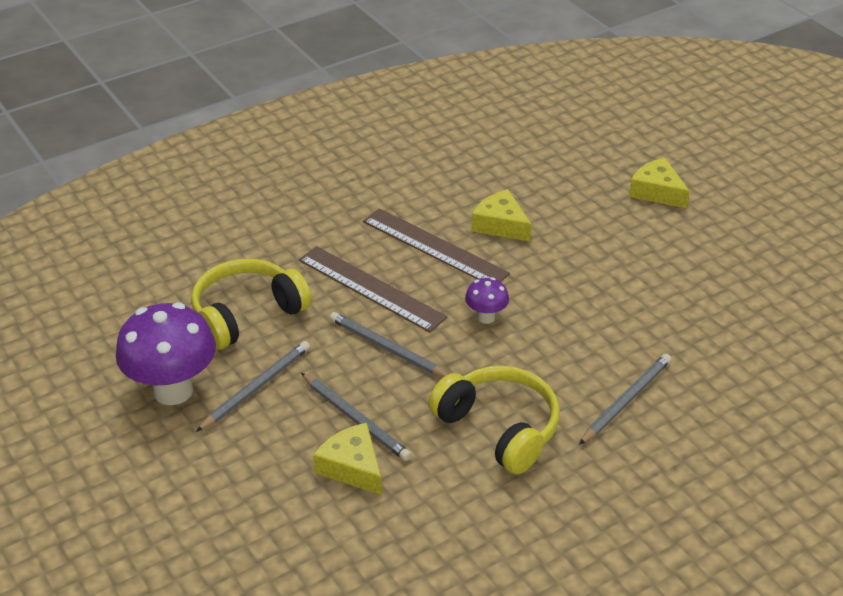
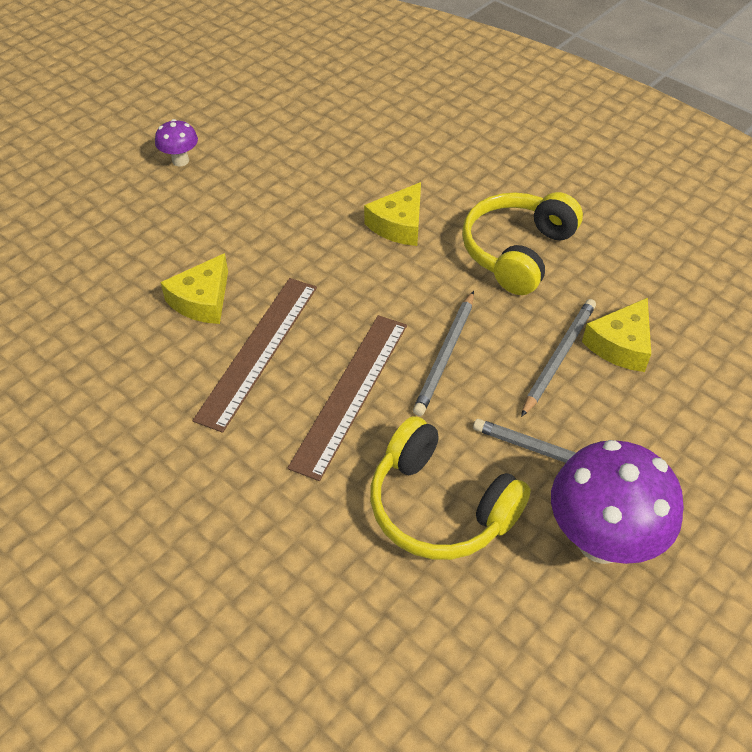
camera: 105 degrees left, 10 degrees up
(486, 317) = (366, 286): purple mushroom -> purple mushroom (180, 161)
(626, 400) = (444, 179): grey pencil -> none
(657, 192) = (118, 187): yellow cheese -> yellow cheese (399, 225)

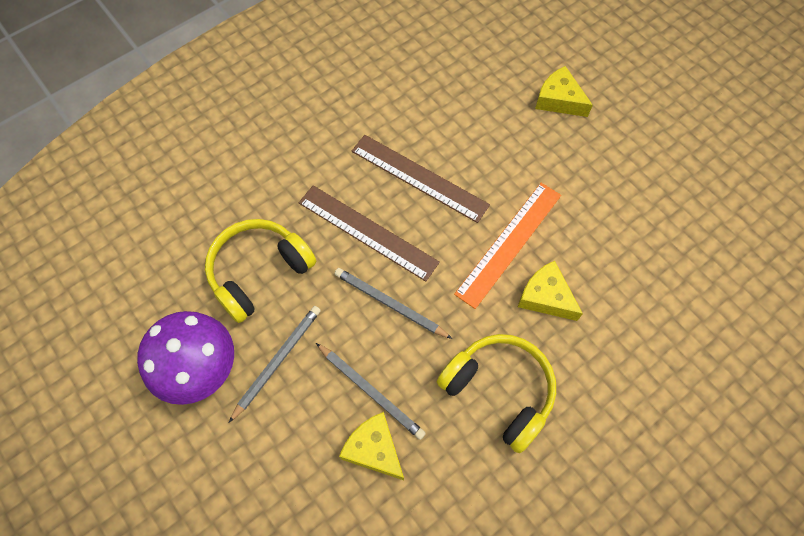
camera: 100 degrees right, 15 degrees up
(180, 161) = (643, 138): purple mushroom -> none
(202, 300) = (475, 146): yellow cheese -> yellow cheese (559, 100)
(339, 258) = (509, 243): none -> orange ruler

